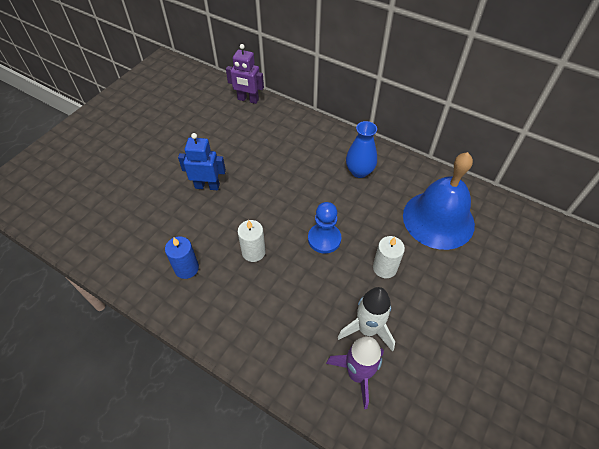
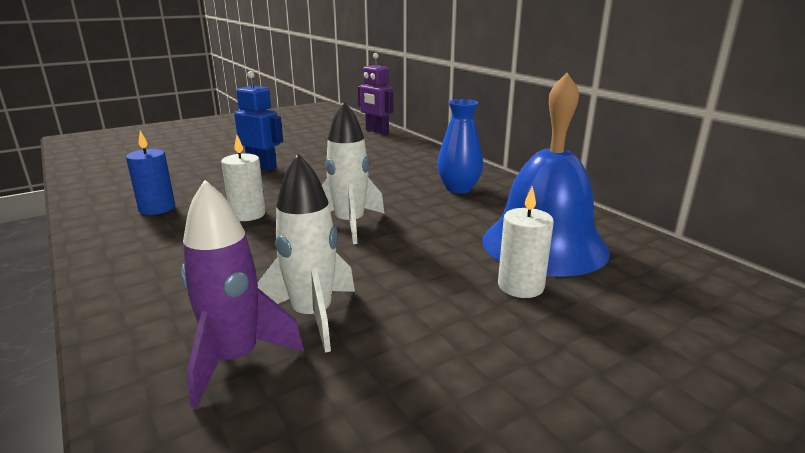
camera: 25 degrees right, 30 degrees down
(324, 239) = (350, 224): blue pawn -> white rocket
(384, 268) = (410, 266): white candle -> white candle (520, 286)

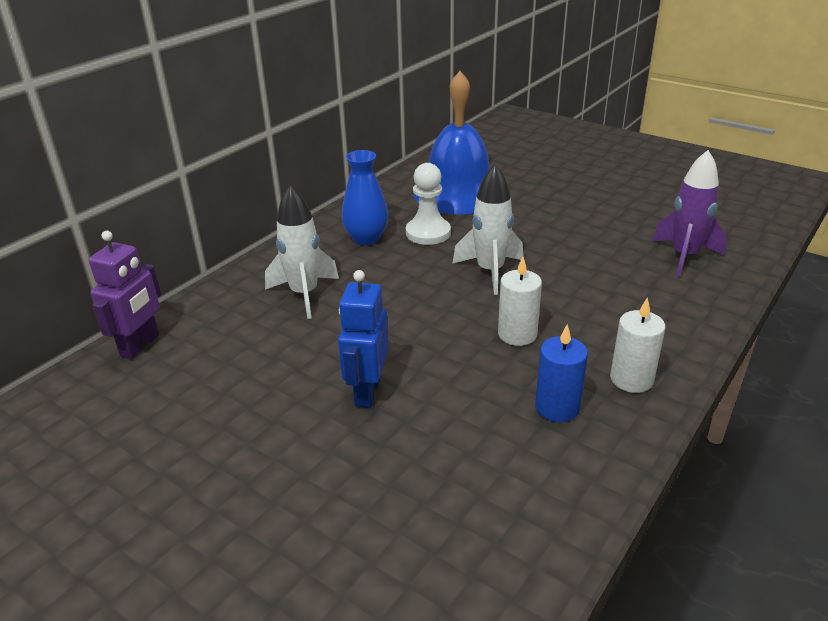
camera: 110 degrees left, 10 degrees up
(312, 316) = (624, 247): white rocket -> white rocket (304, 294)
(450, 212) = (428, 233): none -> white pawn
(520, 286) = (523, 194): white candle -> white candle (631, 379)

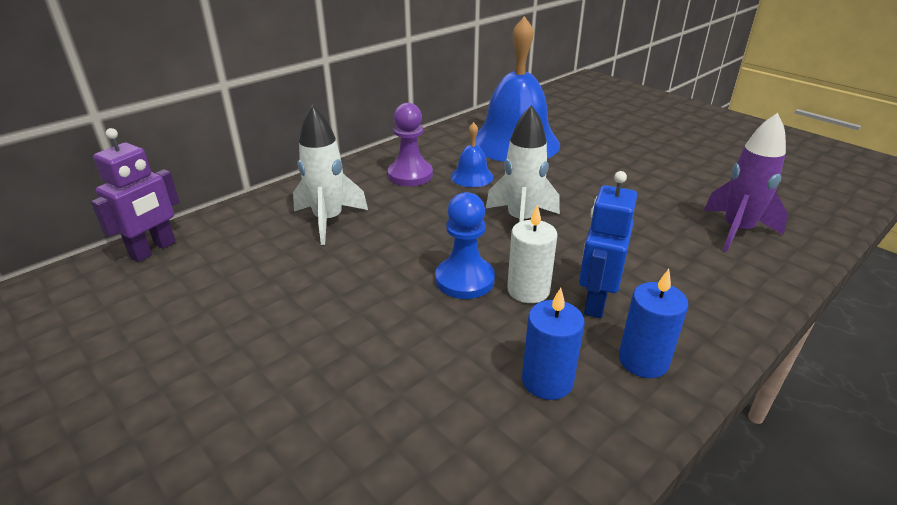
camera: 10 degrees right, 0 degrees up
(366, 238) = (410, 175): blue vase -> purple pawn
(367, 391) = (347, 329): blue robot -> blue robot (595, 302)
(428, 233) = (472, 176): white pawn -> blue bell
(457, 333) = (464, 280): none -> blue pawn
(631, 379) = (643, 360): white candle -> blue candle

